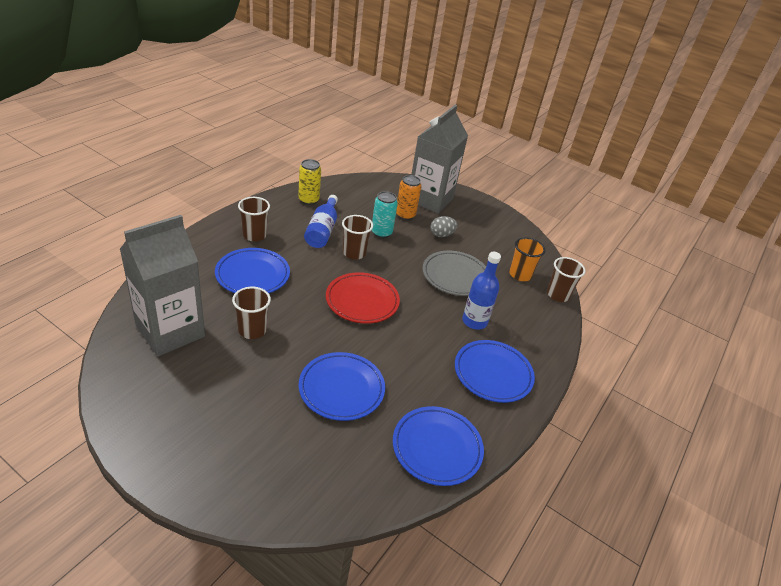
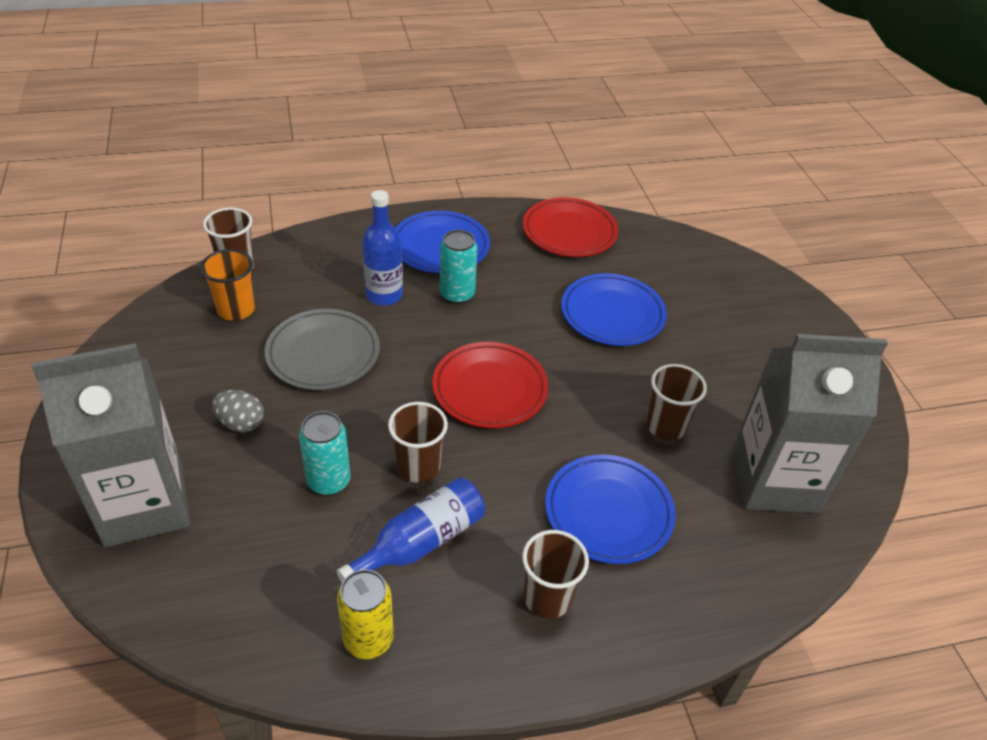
camera: 135 degrees left, 5 degrees up
(405, 215) = (240, 495): orange can -> none
(437, 448) = (569, 232): blue plate -> red plate
(441, 345) = (457, 294): none -> turquoise can

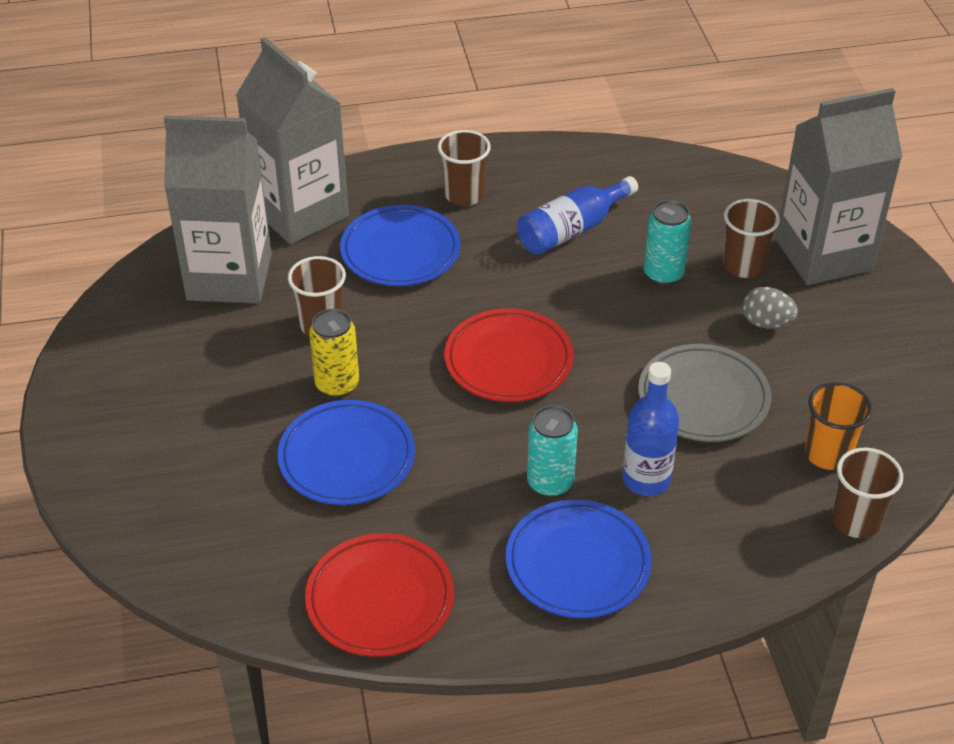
camera: 175 degrees left, 0 degrees up
(368, 639) = (606, 172): yellow can -> yellow can (337, 384)
(418, 467) = (580, 286): brown cup -> brown cup (743, 266)
(734, 569) = (300, 212): none -> grey carton

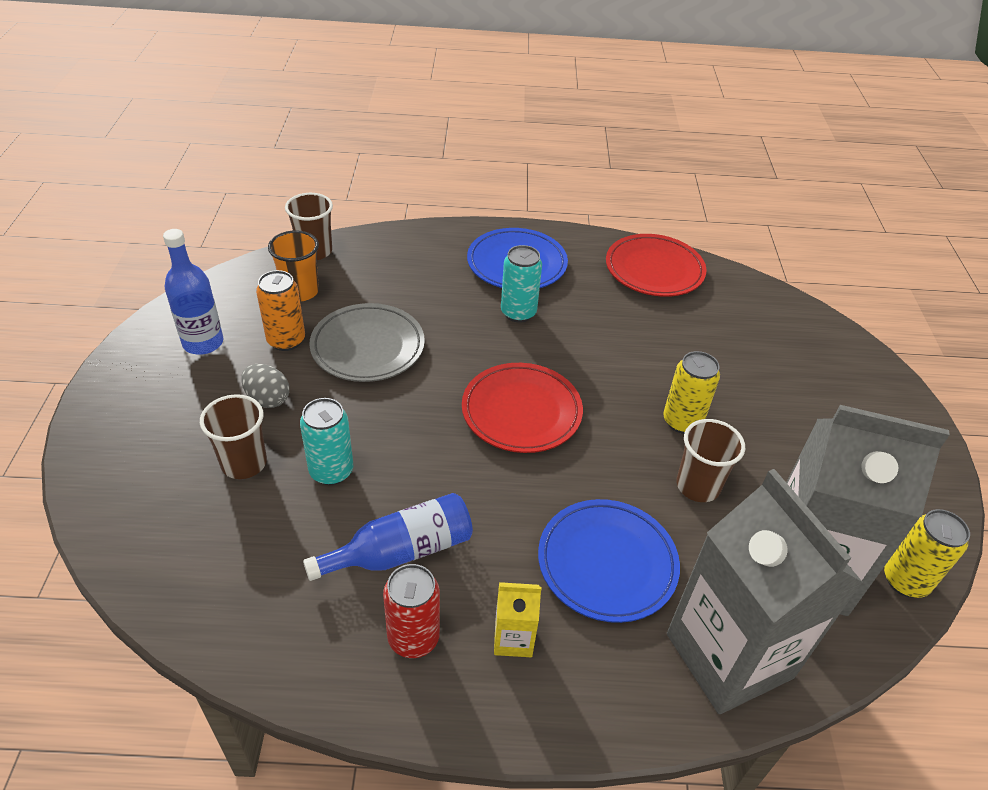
camera: 170 degrees left, 0 degrees up
(141, 284) = (905, 581): none -> yellow can
(347, 458) = (674, 359): blue plate -> none
(464, 195) = (513, 638): brown cup -> yellow carton
(537, 183) = (413, 638): none -> red can
(646, 479) = (445, 301): blue bottle -> blue bottle (203, 343)
(795, 387) = (286, 340): none -> orange can
(823, 255) = (153, 458): grey carton -> none

